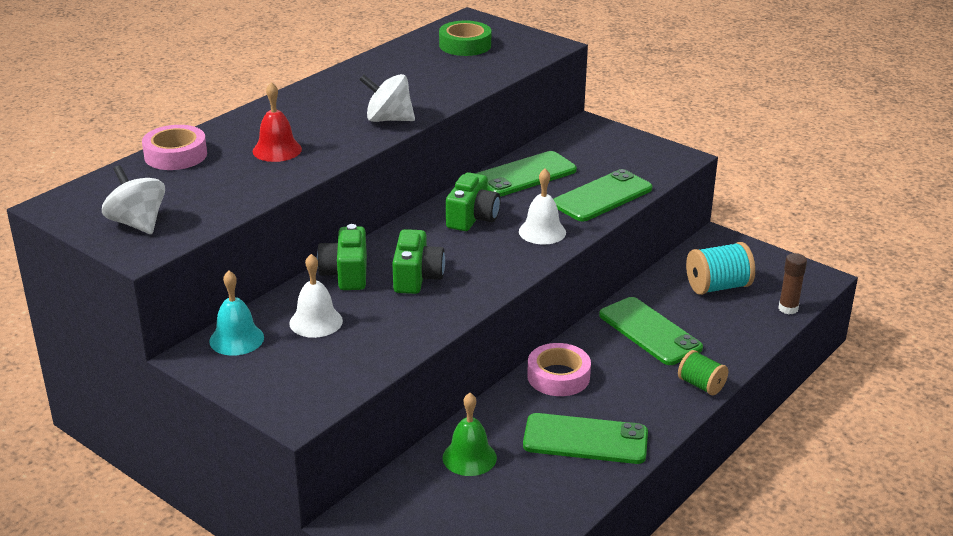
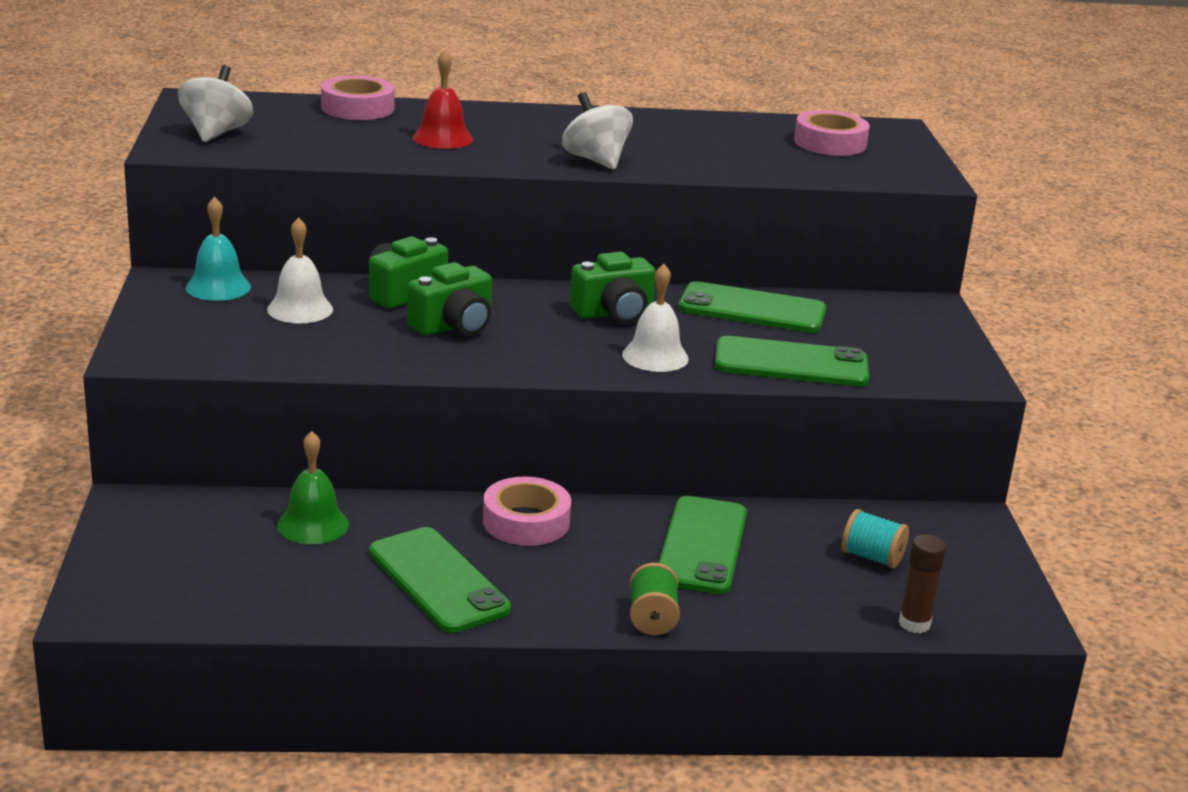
camera: 45 degrees right, 5 degrees down
(465, 45) = (830, 143): green tape -> pink tape
(718, 287) = (872, 557): turquoise spool -> turquoise spool, size x0.64

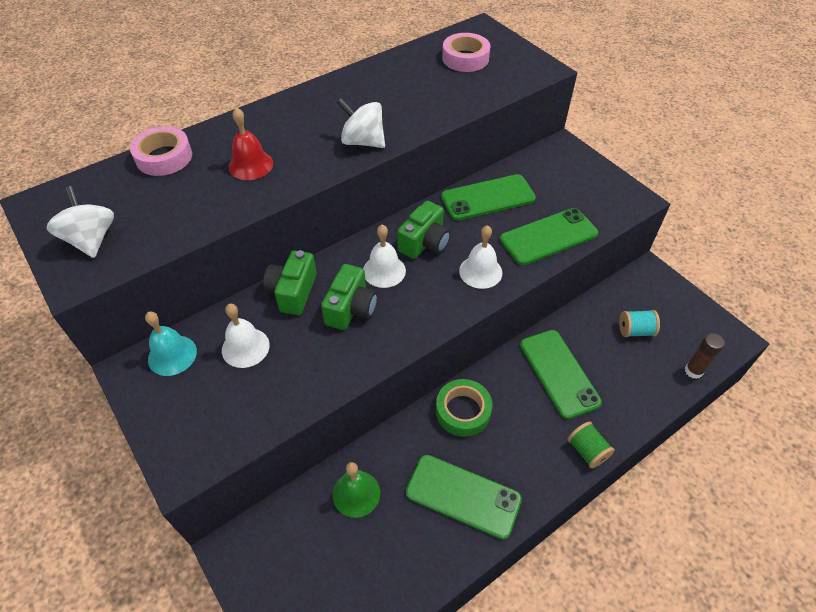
camera: 30 degrees left, 25 degrees up
(526, 521) = (463, 411): pink tape -> green tape
(532, 315) = (384, 271): none -> white bell

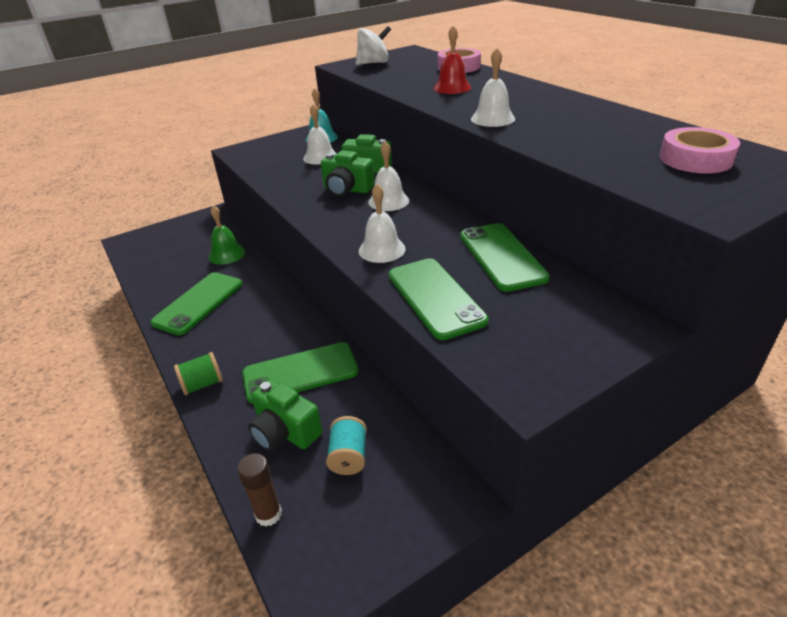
camera: 95 degrees right, 15 degrees down
(363, 141) = (492, 119): white spinning top -> white bell
(425, 243) = (425, 219): green camera -> green camera (285, 432)
(463, 411) = (277, 304): green tape -> none

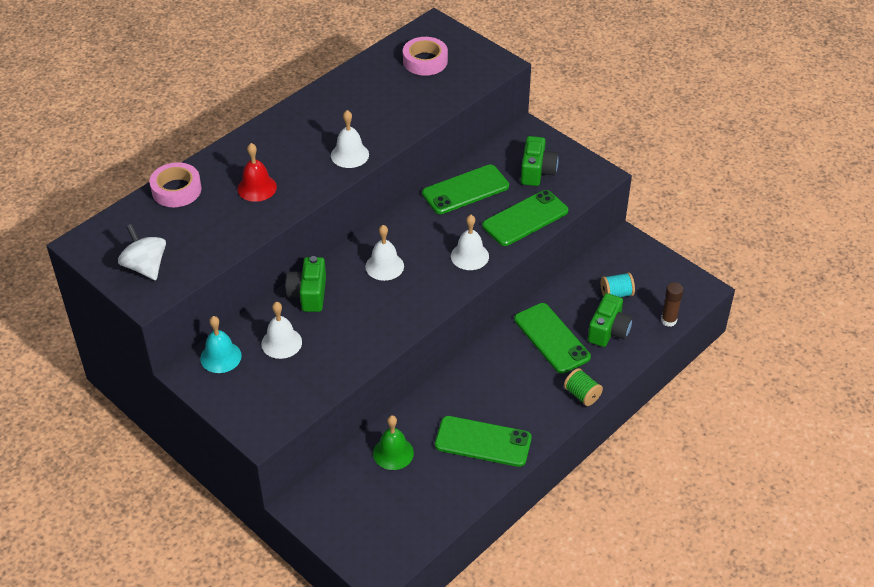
camera: 105 degrees left, 10 degrees up
(347, 189) = (363, 301): green camera -> green camera (537, 171)

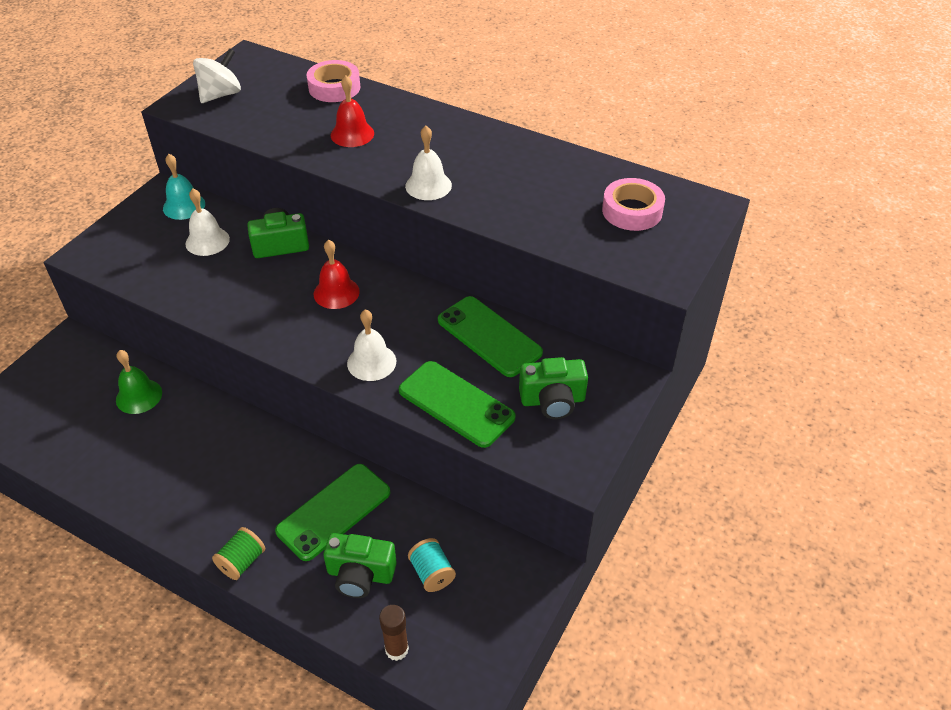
camera: 75 degrees right, 0 degrees up
(384, 266) = (336, 292): white bell -> red bell
(483, 441) = (158, 472): green phone -> none

